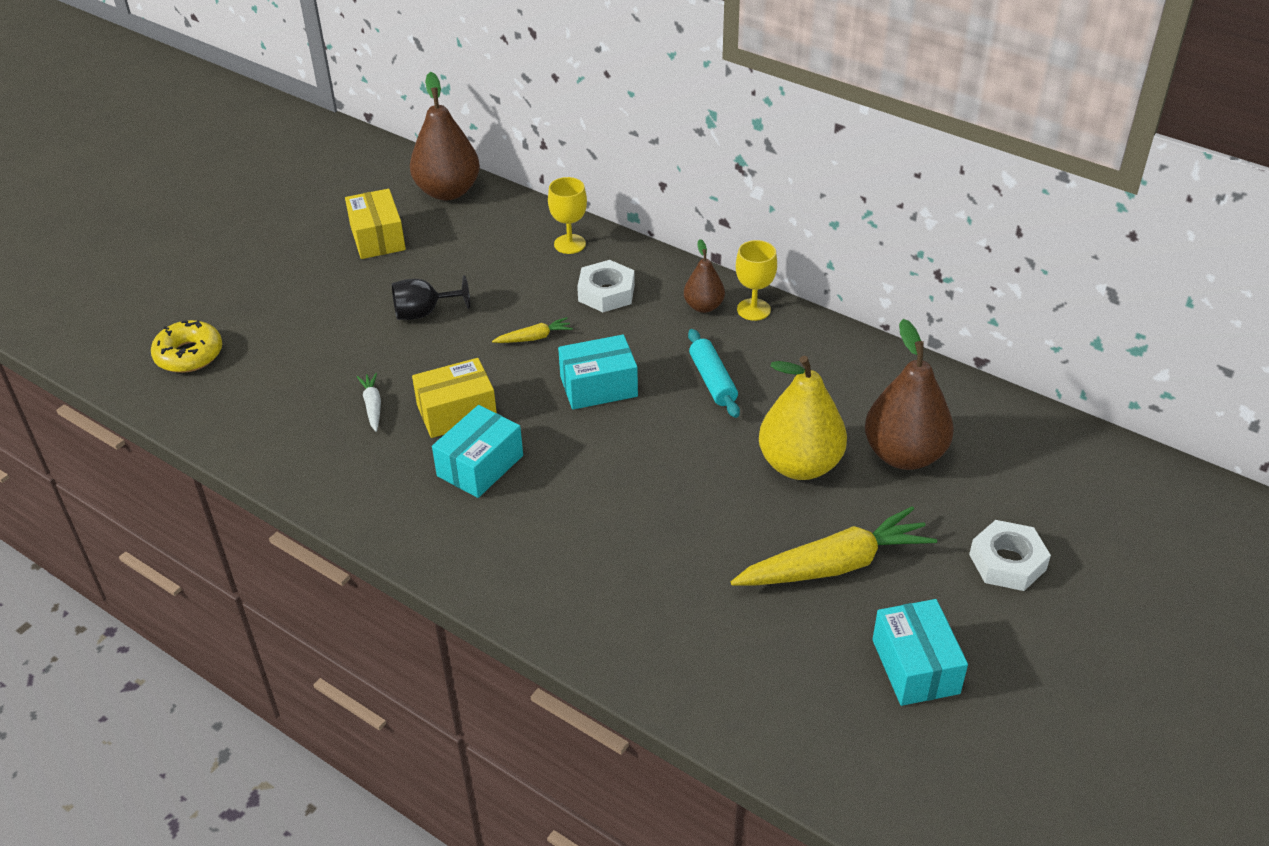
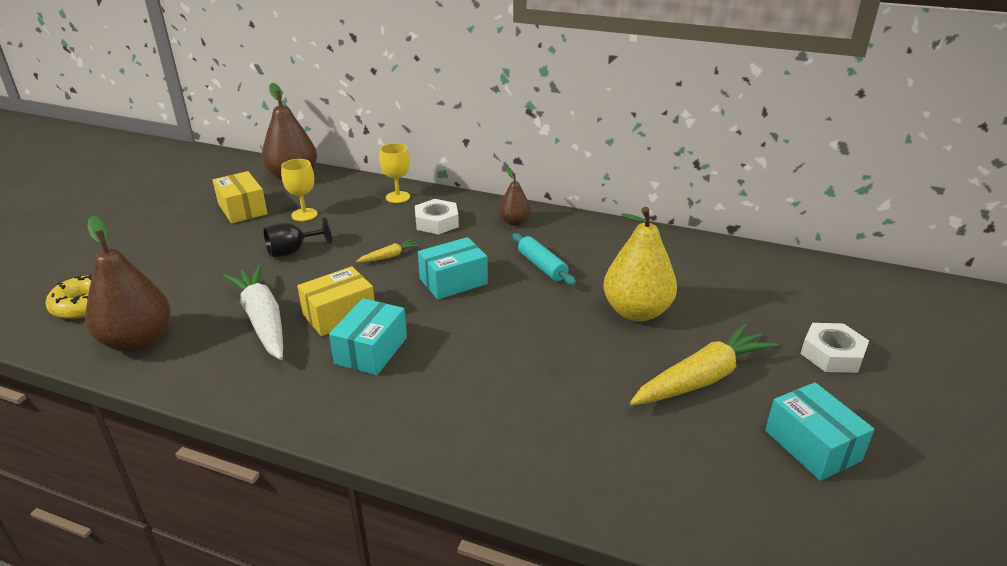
camera: 15 degrees left, 10 degrees down
(372, 406) = (262, 320): white carrot -> white carrot, size x2.21
(753, 309) = (552, 219): yellow goblet -> yellow goblet (304, 215)
(904, 455) = (711, 294): brown pear -> brown pear (138, 341)

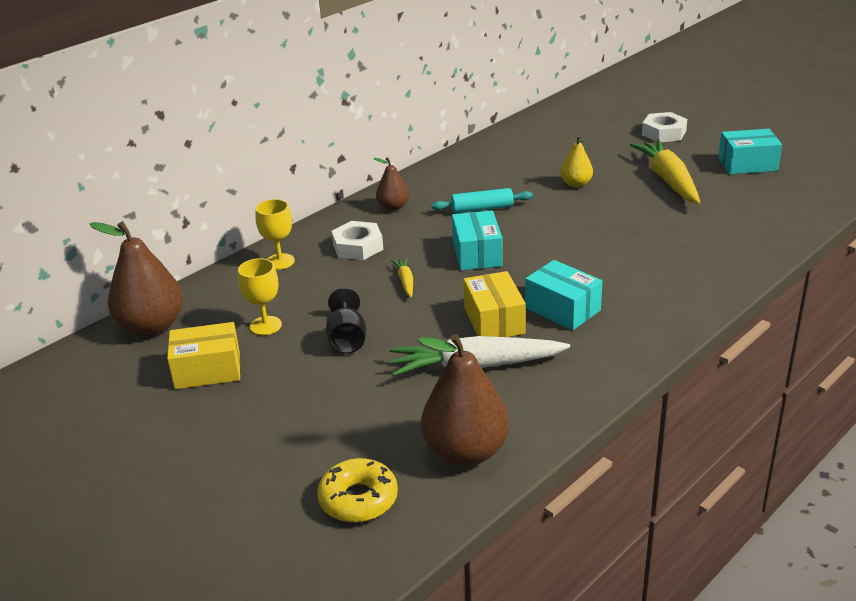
camera: 65 degrees left, 0 degrees up
(636, 311) = (576, 184): yellow pear -> yellow pear, size x0.54

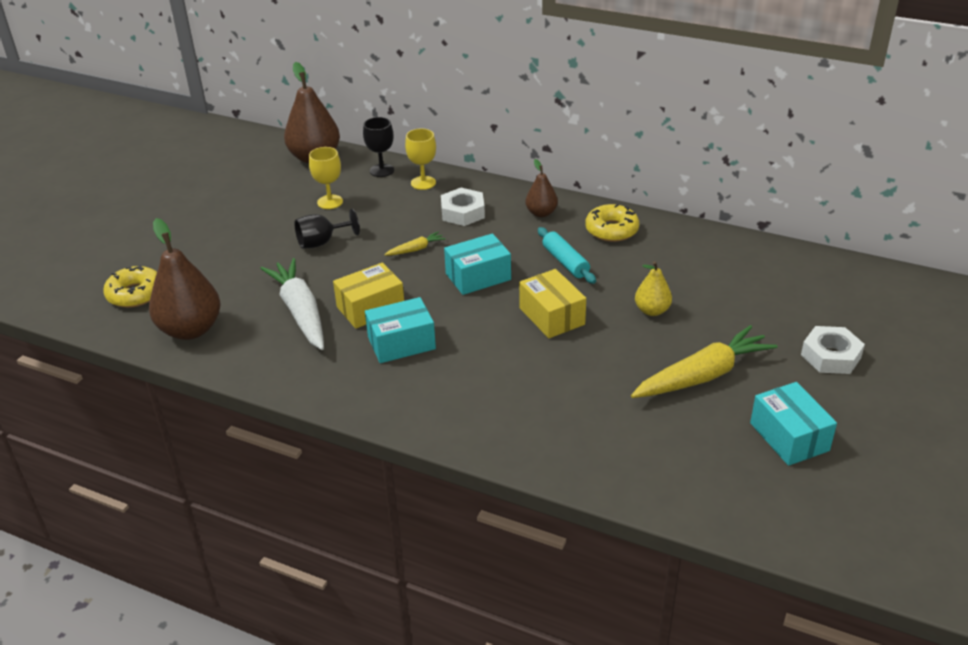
camera: 70 degrees right, 5 degrees up
(207, 370) = (268, 195): yellow box -> yellow box (552, 316)
(228, 284) = (381, 170): none -> black goblet
(447, 180) = (611, 230): none -> yellow donut
(562, 309) = (401, 343): turquoise box -> turquoise box turned 45 degrees clockwise

